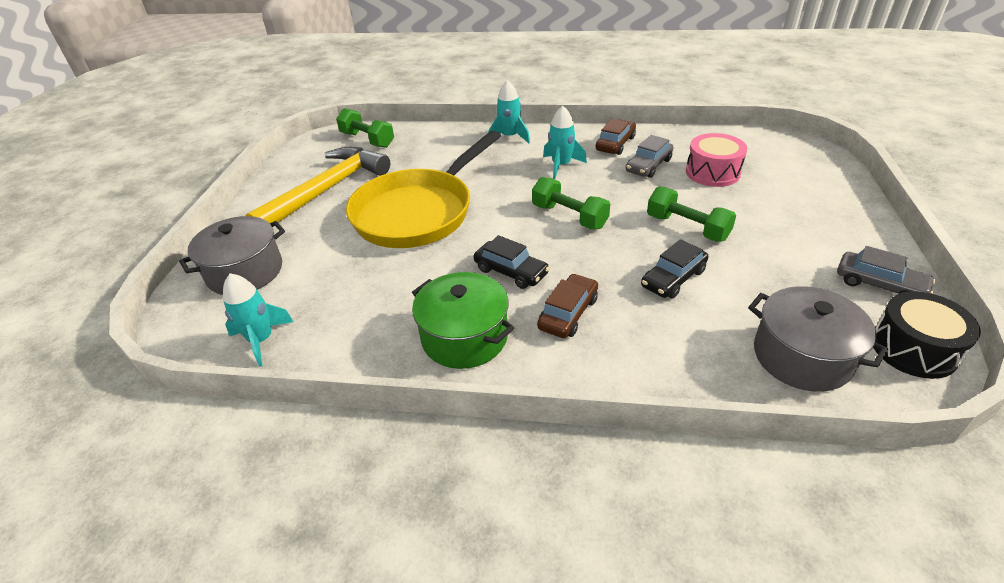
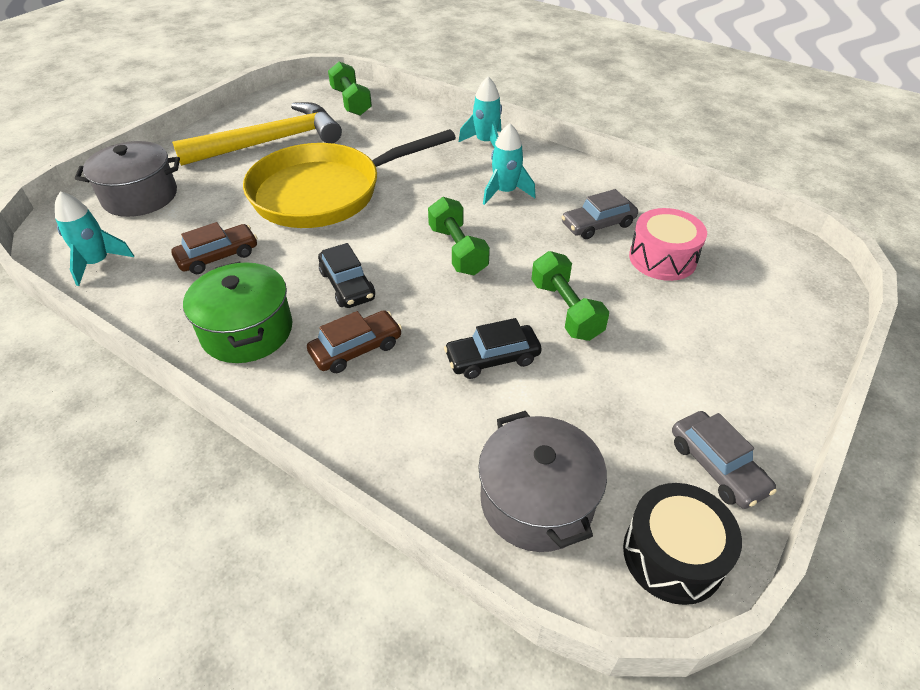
camera: 25 degrees right, 5 degrees up
(615, 144) = (588, 187): brown car -> brown car (218, 256)

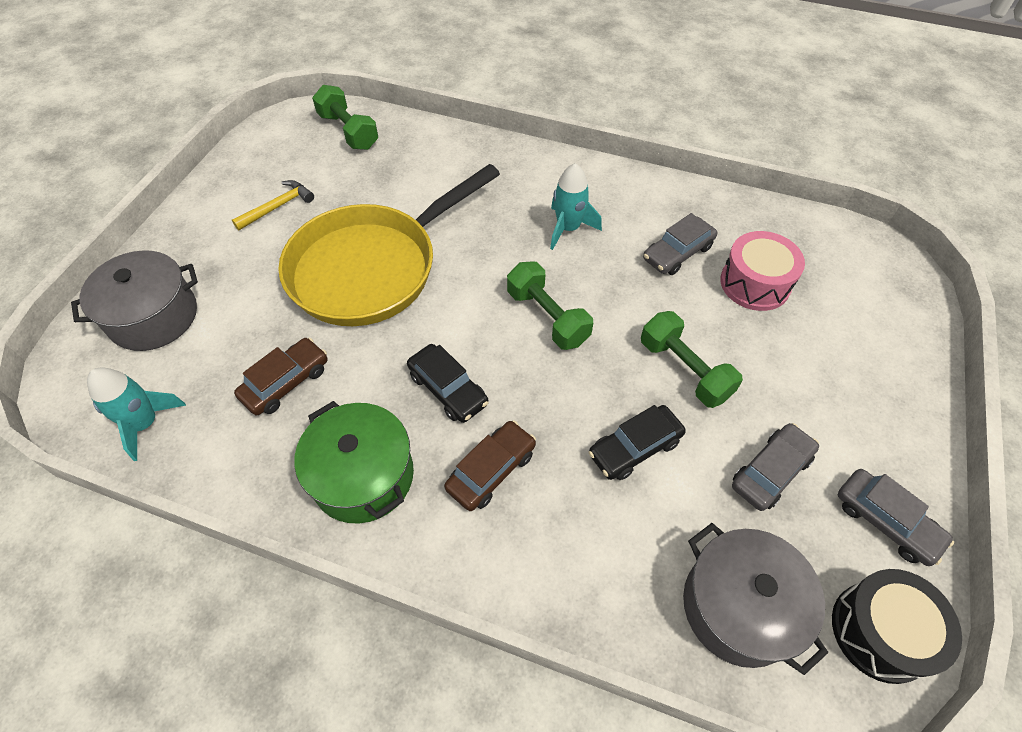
camera: 15 degrees left, 10 degrees up
(270, 142) = (278, 207): yellow hammer -> yellow hammer, size x0.44
(485, 142) = (522, 164): turquoise rocket -> none
(615, 402) = (771, 472): none -> grey car

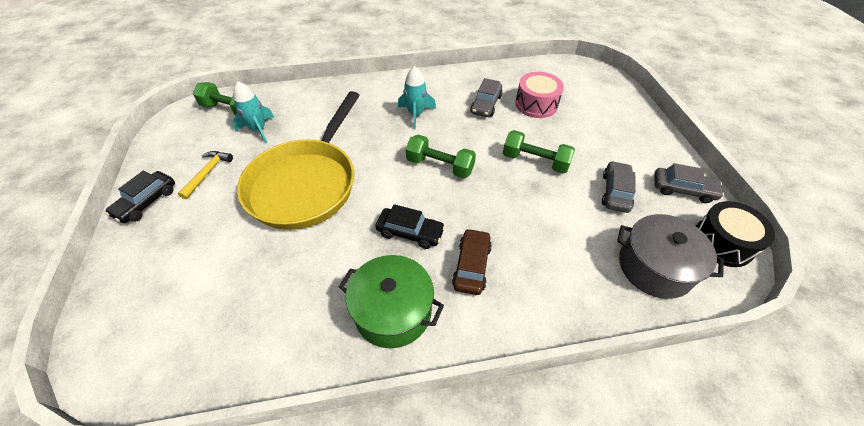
camera: 30 degrees left, 5 degrees down
(145, 423) = (197, 363): turquoise rocket -> turquoise rocket (258, 130)
(153, 317) = (152, 285): grey pot -> none
(286, 382) = (294, 280): brown car -> none
(634, 448) = (541, 213): black car -> black car (146, 202)

